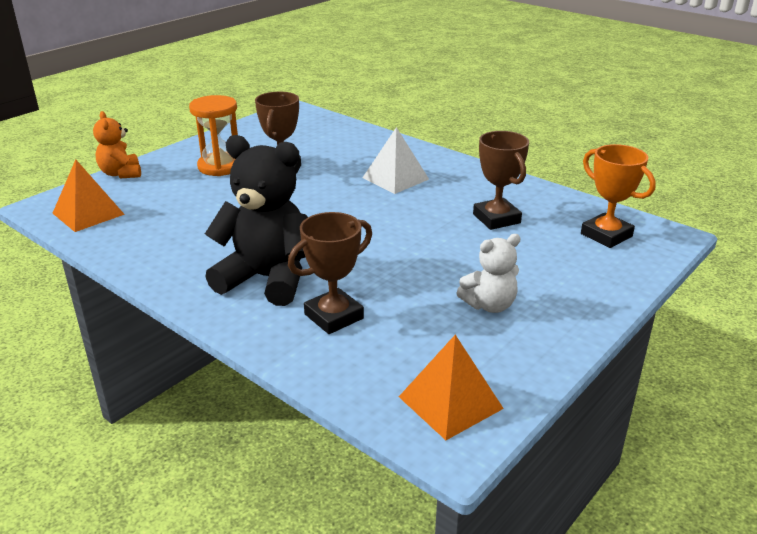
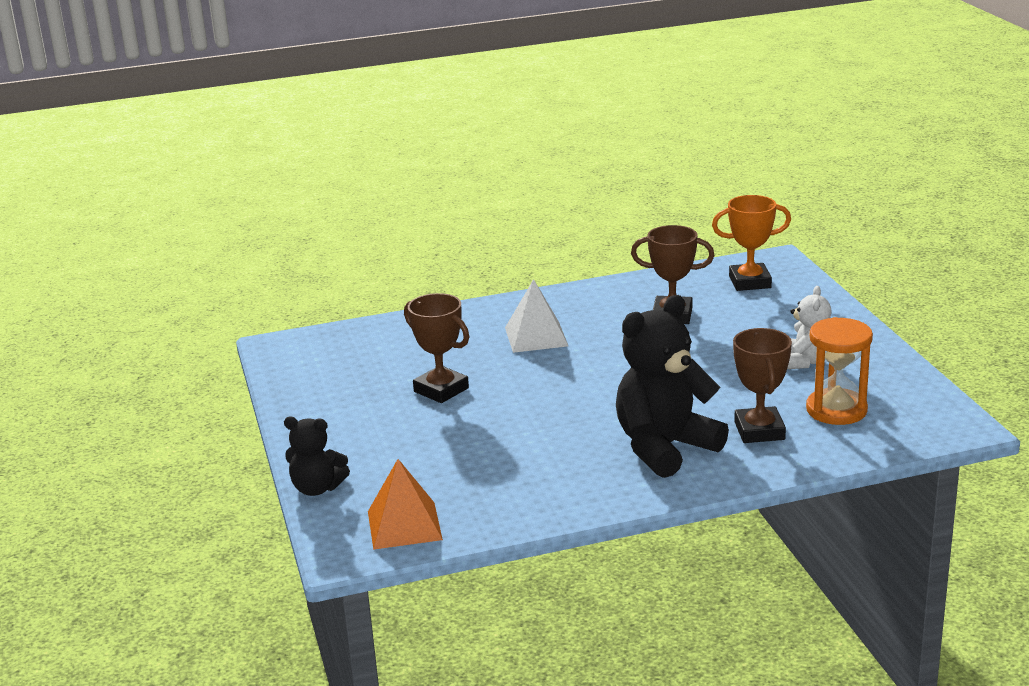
camera: 55 degrees left, 5 degrees down
(121, 174) = (317, 488): orange teddy bear -> black teddy bear
(220, 166) = (381, 422): orange hourglass -> orange hourglass (836, 410)
(450, 402) = (915, 414): orange pyramid -> none

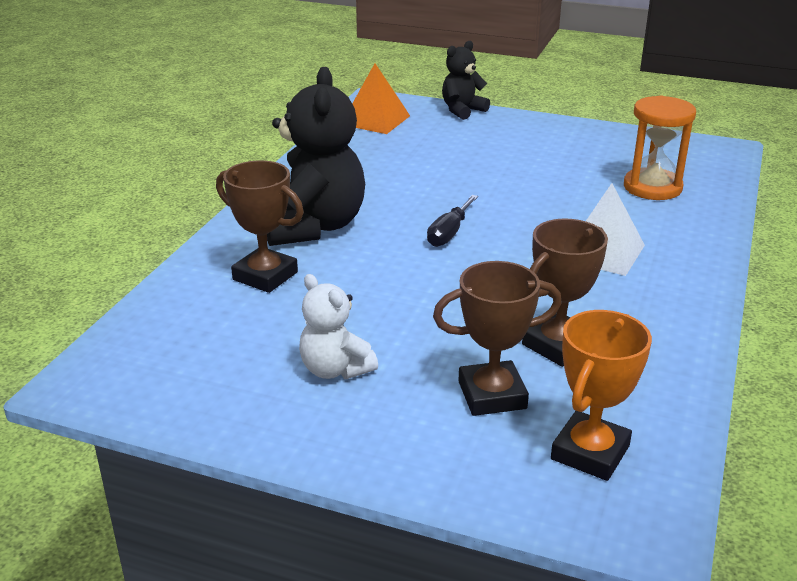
camera: 125 degrees right, 5 degrees up
(441, 390) = (548, 181): brown trophy -> brown trophy (492, 395)
(590, 393) = (449, 233): none -> black screwdriver
(836, 410) = (226, 331): orange hourglass -> orange hourglass (652, 187)

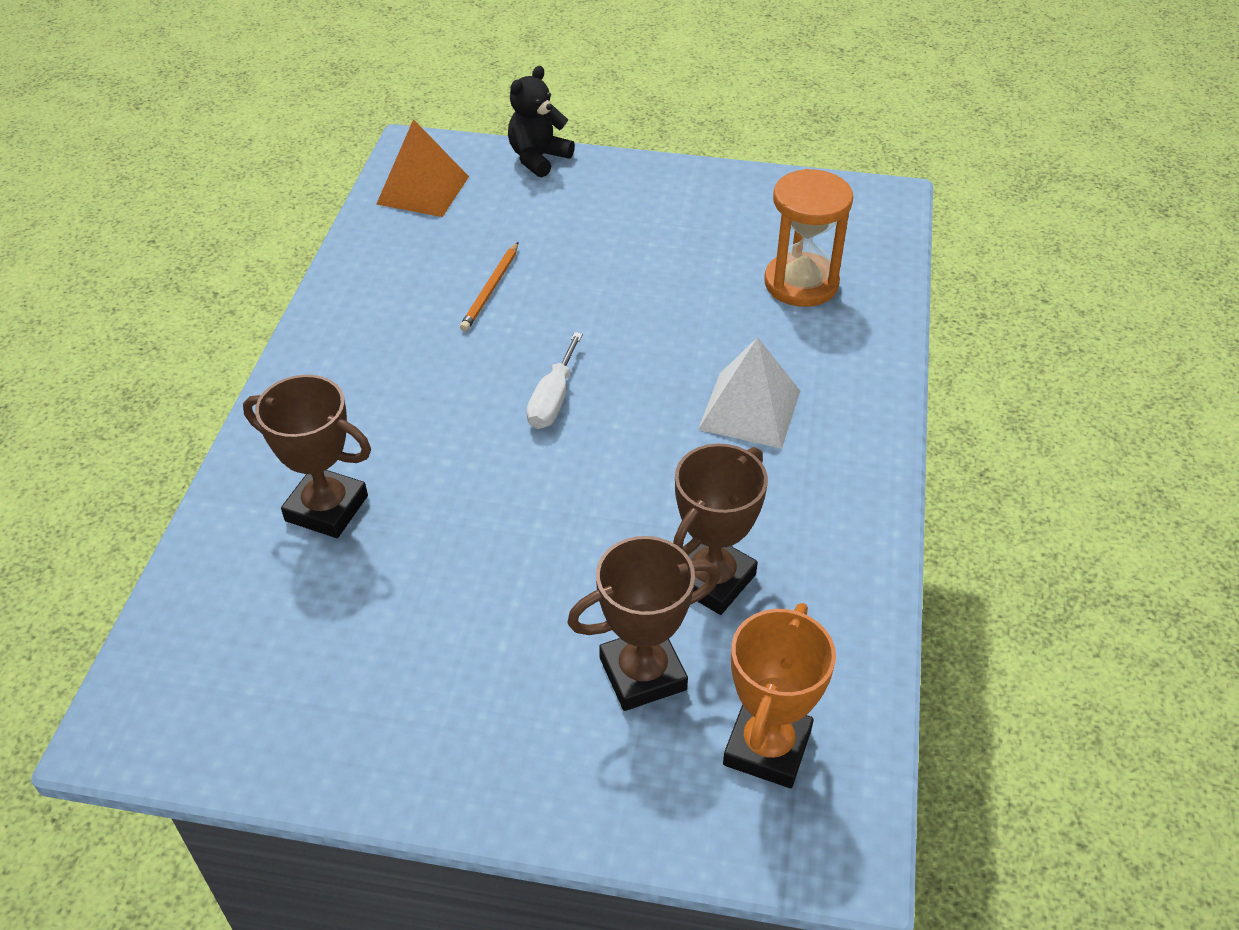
camera: 10 degrees left, 15 degrees up
(314, 226) = (375, 409): black teddy bear -> none
(335, 369) = (445, 659): white teddy bear -> none
(414, 172) = (491, 289): none -> orange pencil
(449, 233) = (553, 399): black screwdriver -> white screwdriver

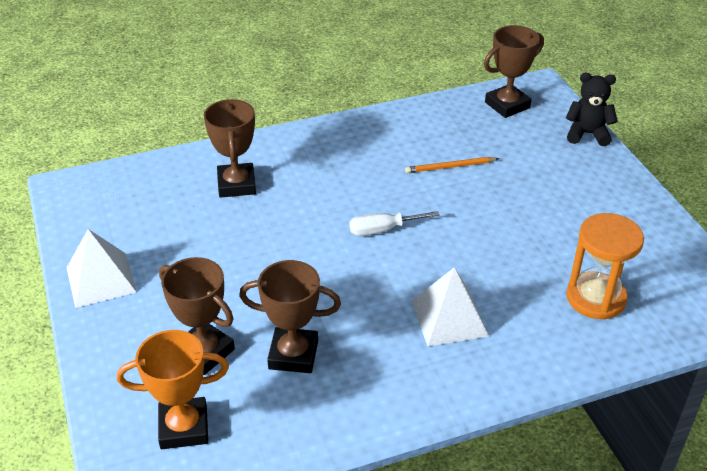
camera: 60 degrees right, 5 degrees down
(398, 752) = (101, 279): none -> white pyramid
(423, 190) = (507, 105): orange pyramid -> brown trophy

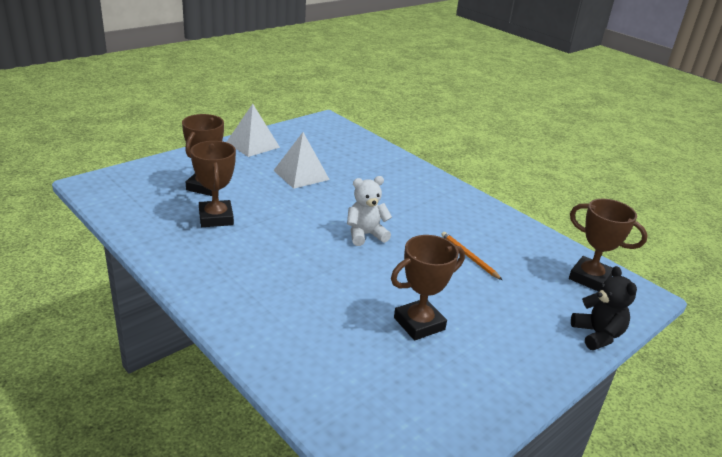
camera: 65 degrees right, 10 degrees down
(184, 427) = (141, 191): orange trophy -> none
(236, 184) = (371, 170): brown trophy -> brown trophy (419, 324)
(382, 230) = (365, 235): white screwdriver -> white teddy bear
(449, 318) = (283, 279): white pyramid -> white pyramid (301, 175)
(596, 298) = (352, 362): orange hourglass -> none

